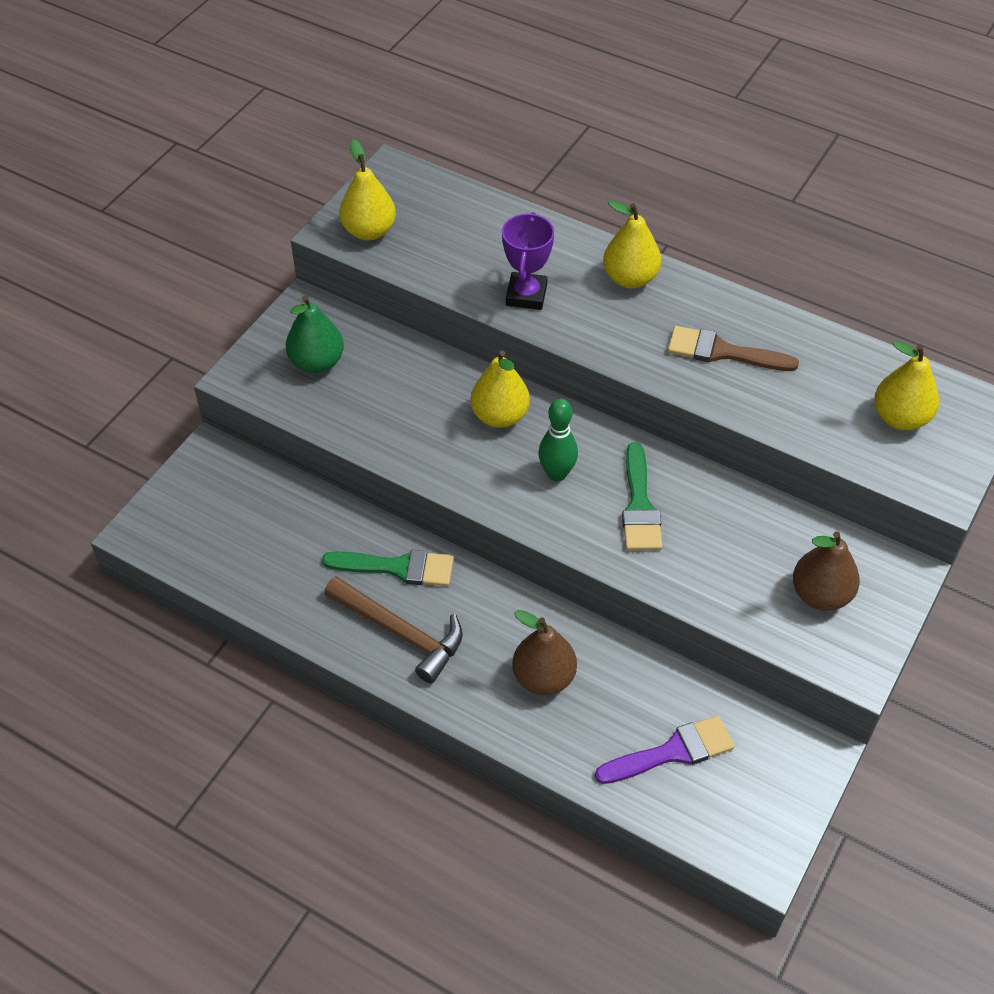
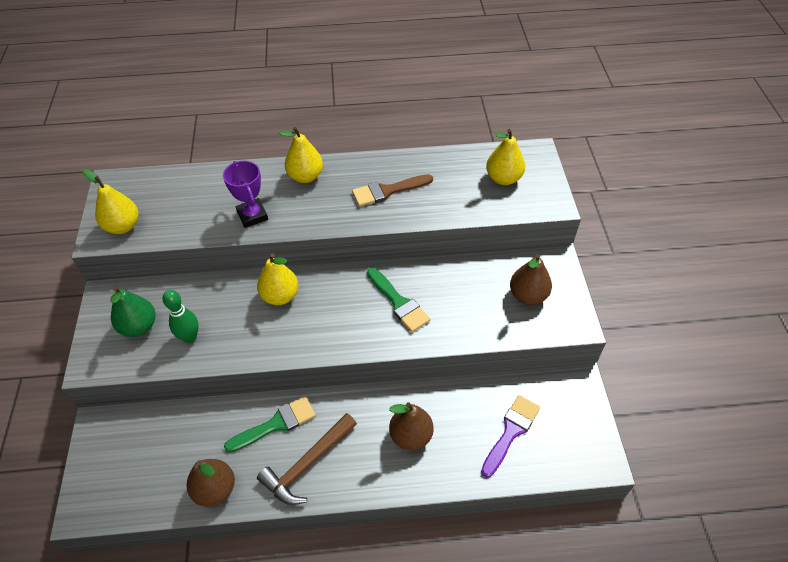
camera: 35 degrees left, 0 degrees up
(283, 596) = (215, 489): none -> brown pear
(400, 632) = (307, 464): brown hammer -> brown hammer turned 135 degrees clockwise
(557, 474) = (339, 311): green bowling pin -> green bowling pin (190, 337)

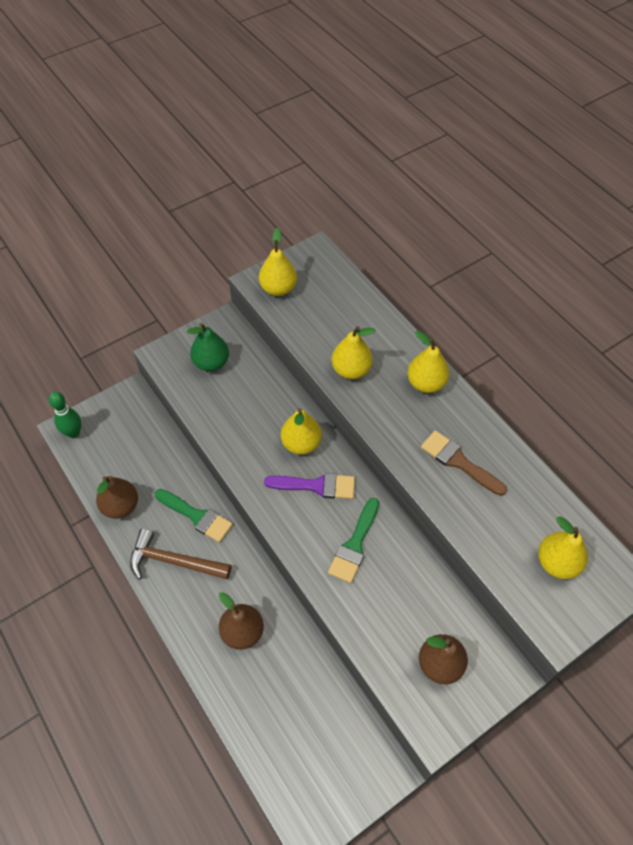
camera: 60 degrees right, 5 degrees up
(190, 337) = (222, 403): green bowling pin -> green bowling pin (73, 433)
(252, 215) = (351, 370): purple trophy -> yellow pear
(511, 432) = (294, 723): purple brush -> purple brush (316, 486)

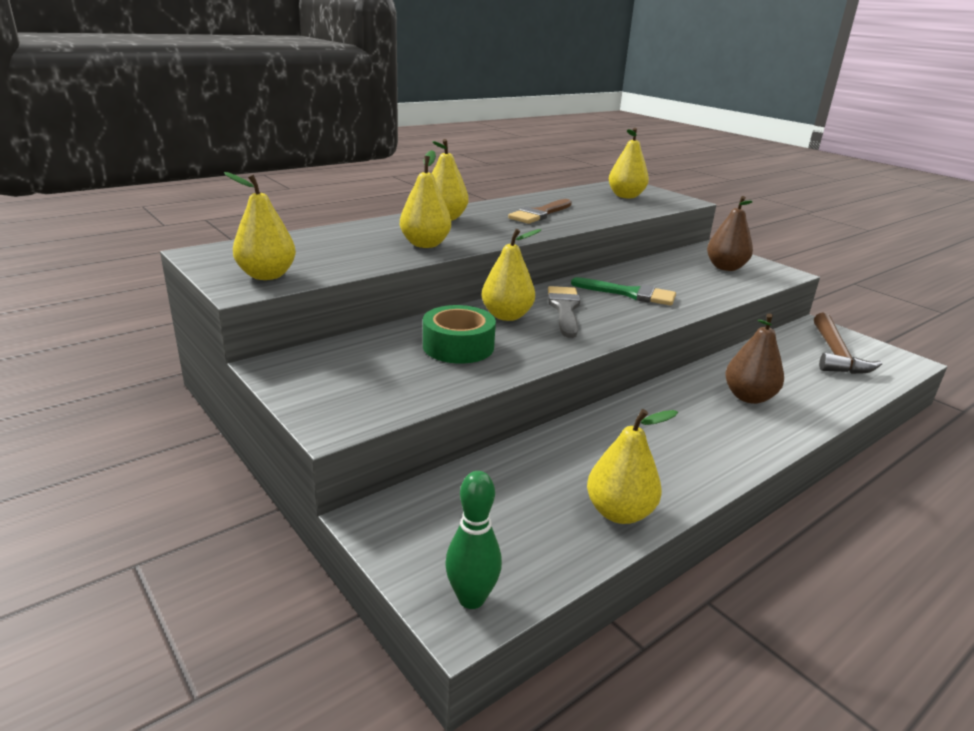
camera: 95 degrees left, 30 degrees down
(121, 506) = (619, 512): brown pear -> yellow pear
(174, 561) = (687, 451): brown hammer -> brown hammer (835, 354)
(196, 516) = (609, 435): green brush -> none
(211, 363) = (362, 376): green pear -> none
(250, 411) = (458, 346): none -> green tape
(316, 486) = (564, 309): purple brush -> grey brush

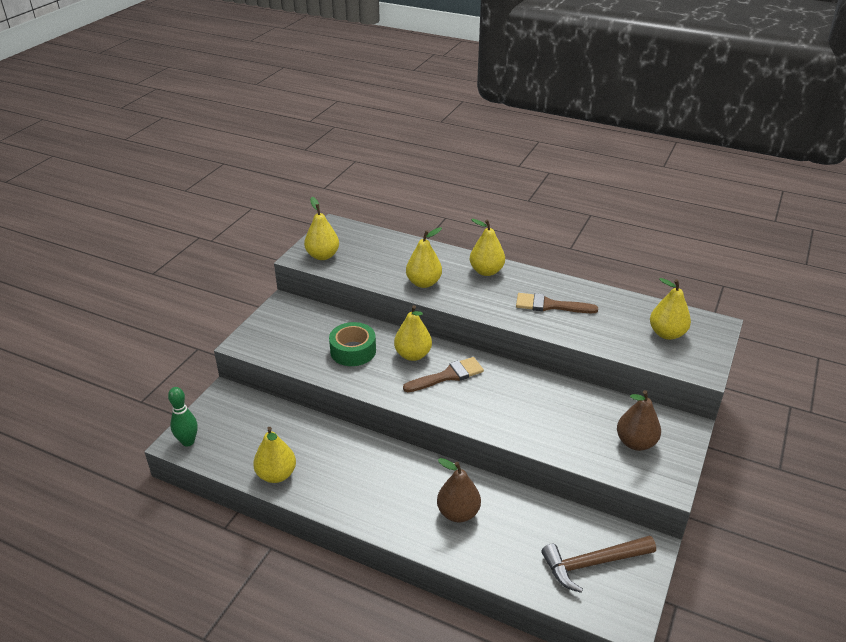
camera: 65 degrees right, 10 degrees up
(564, 309) = (448, 376): grey brush -> brown brush
(630, 293) = (509, 399): green brush -> none

